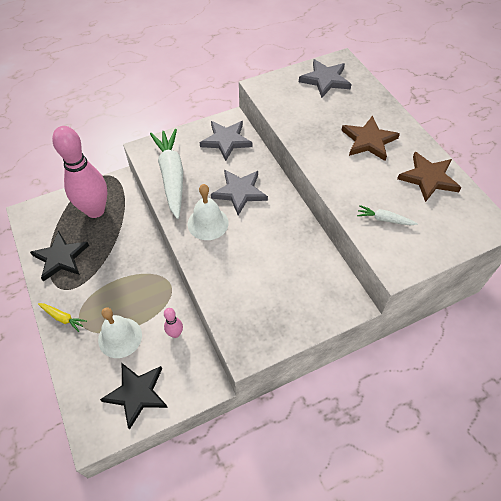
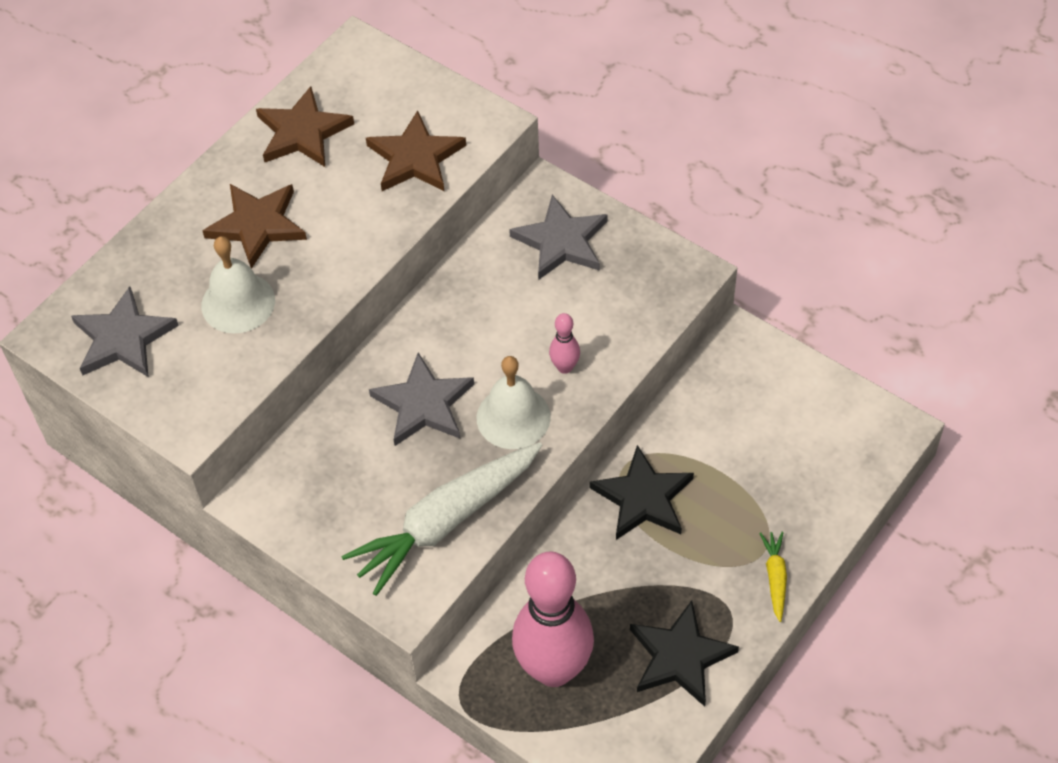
camera: 115 degrees left, 0 degrees up
(120, 337) = (751, 480): white bell -> white bell (238, 302)
(137, 394) = (811, 412): black star -> black star (643, 498)
(175, 333) = (698, 414): pink bowling pin -> pink bowling pin (565, 367)
(226, 141) = (312, 482): grey star -> grey star (561, 241)
(384, 219) = (415, 158): white carrot -> brown star

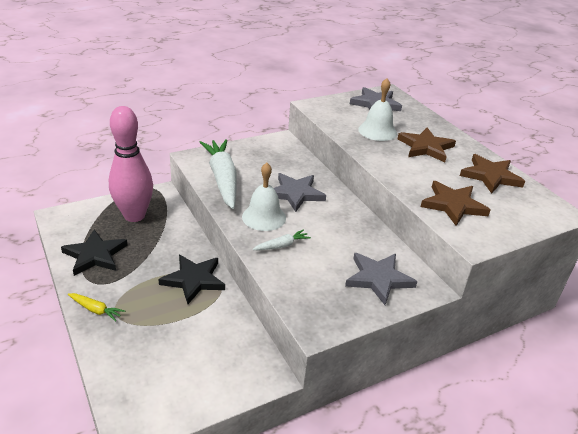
camera: 110 degrees right, 20 degrees down
(565, 367) = (282, 245): pink bowling pin -> white carrot

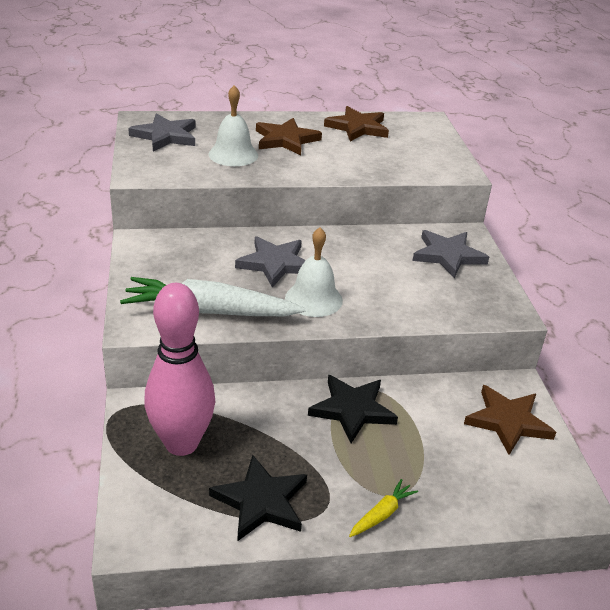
camera: 70 degrees left, 0 degrees up
(282, 245) = (374, 300): white carrot -> none
(453, 205) = (400, 161): brown star -> brown star (508, 421)

